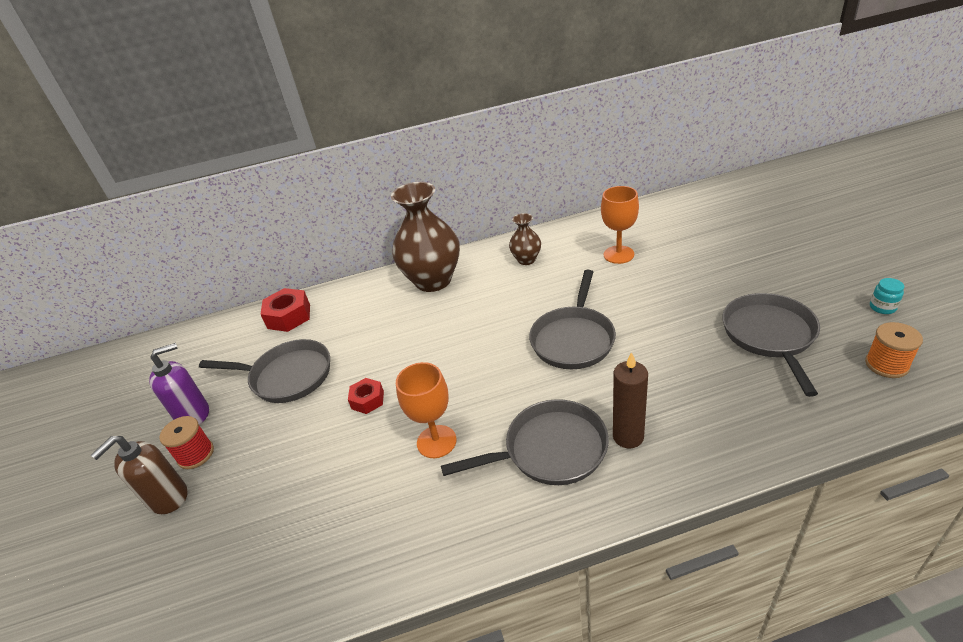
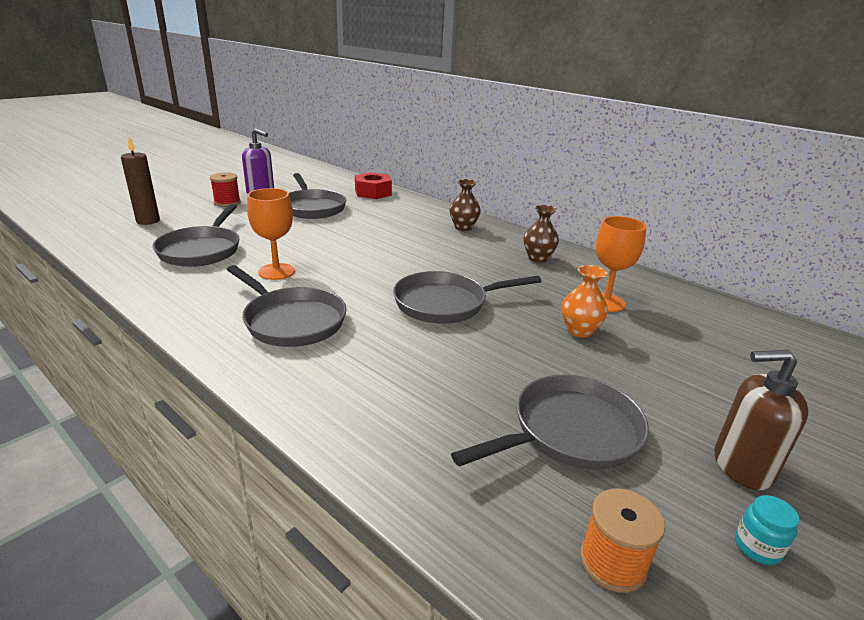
camera: 50 degrees right, 10 degrees down
(167, 498) = (189, 205): brown soap dispenser -> brown soap dispenser (741, 466)
(330, 502) = (202, 250): none -> grey pan
(367, 400) = (305, 237): red nut -> none
(433, 280) = (463, 227): brown vase -> brown vase, size x0.49
(628, 436) = (330, 358): brown candle -> brown candle (148, 221)
(652, 283) = (579, 331): none -> orange vase

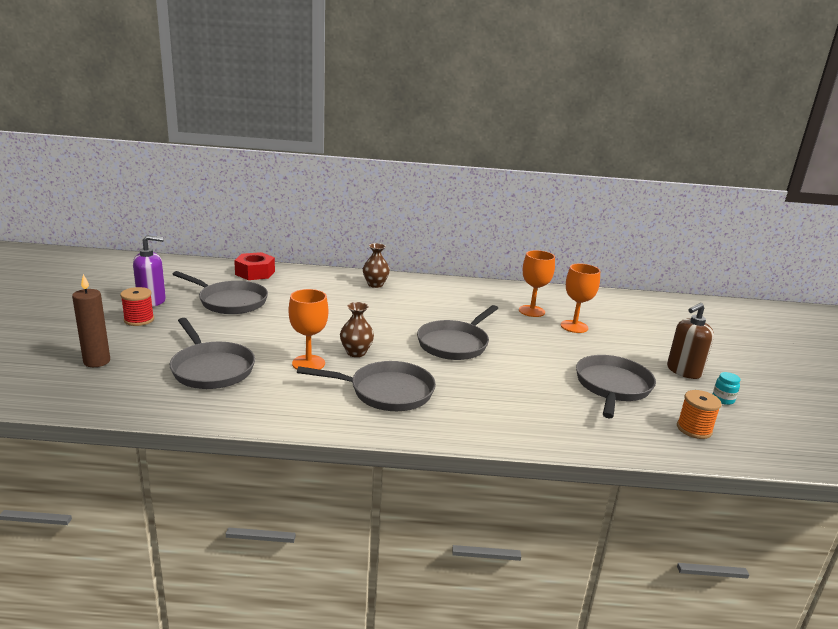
camera: 40 degrees left, 5 degrees down
(538, 258) = (456, 293): brown vase -> brown vase (356, 352)
(579, 331) = (544, 333): orange vase -> none
(639, 338) = (574, 326): none -> orange goblet

